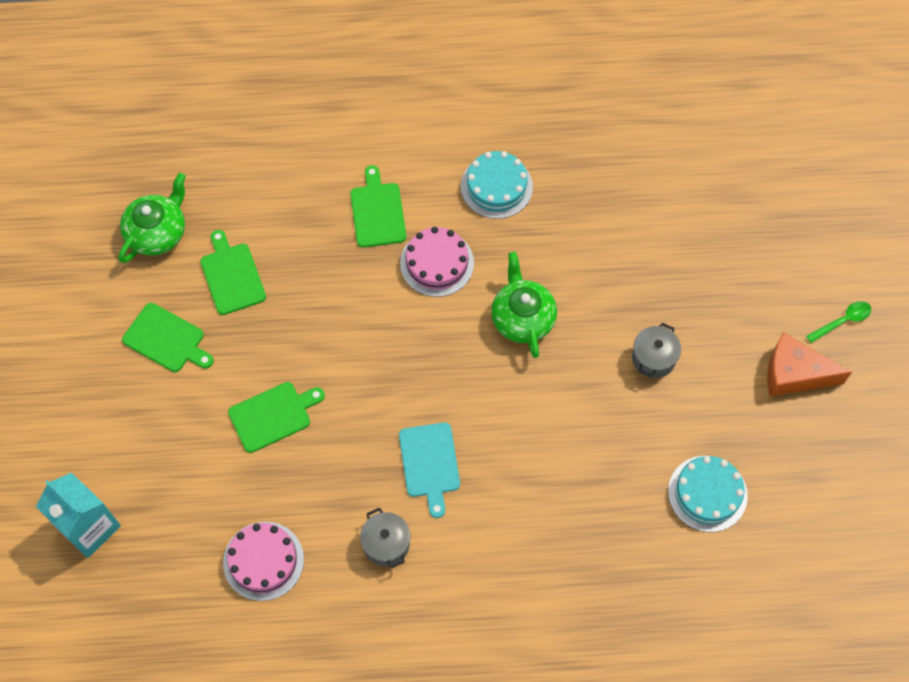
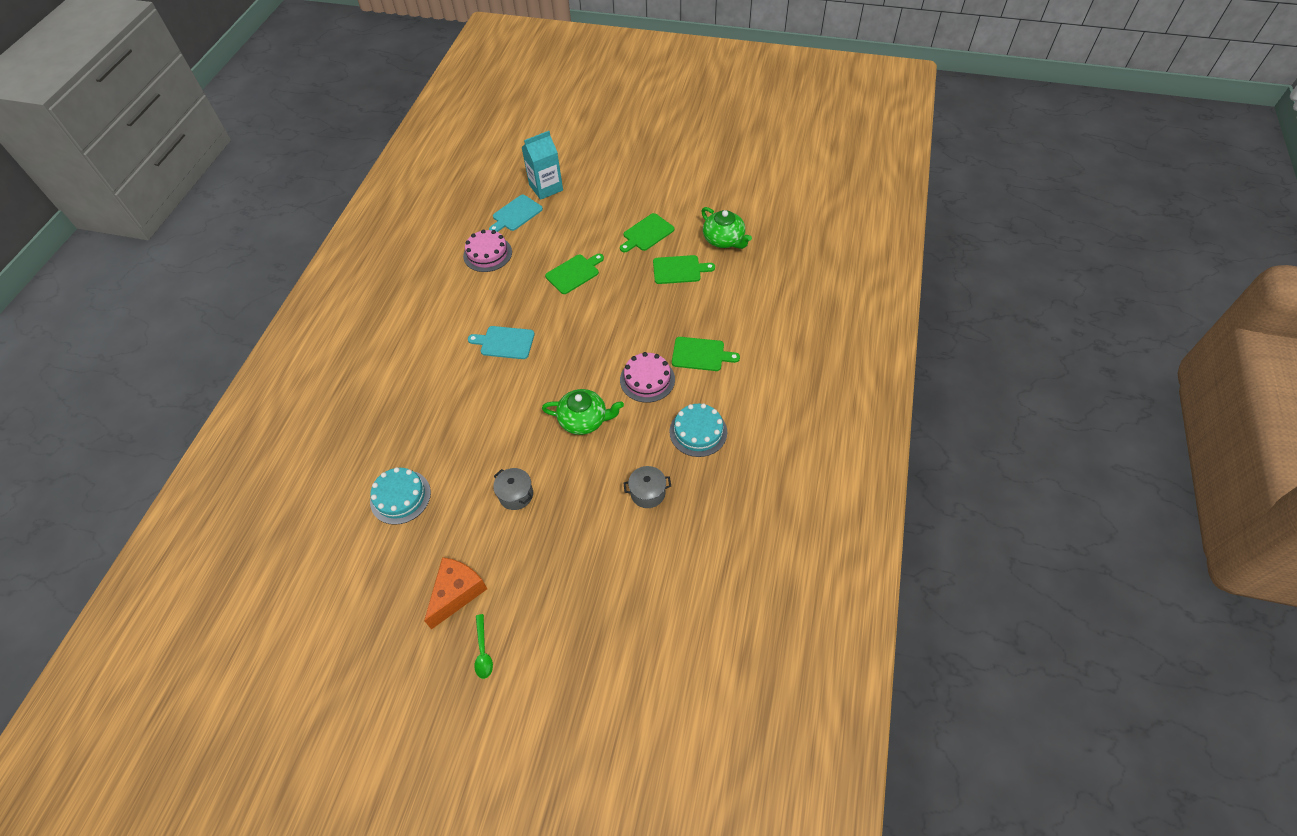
camera: 110 degrees right, 10 degrees down
(163, 552) = (515, 214): none -> turquoise cutting board
(273, 416) = (574, 273): green cutting board -> green cutting board turned 120 degrees counterclockwise
(386, 544) = (466, 310): grey pot -> grey pot (647, 493)

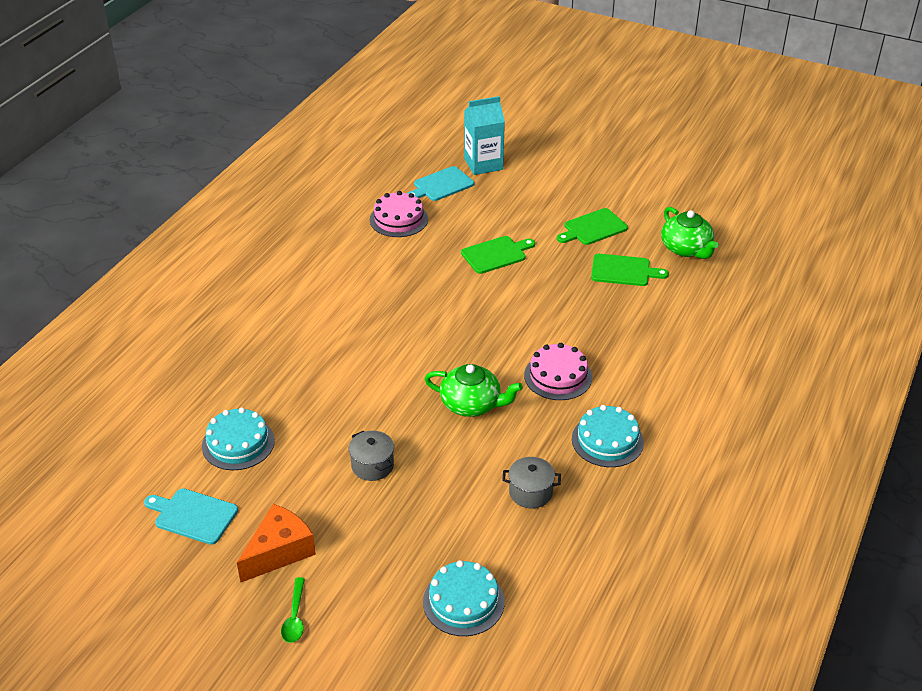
camera: 10 degrees right, 15 degrees down
(505, 342) = (397, 310): turquoise cutting board -> turquoise cutting board (193, 515)
(615, 606) = (463, 601): none -> turquoise cake
(700, 354) = (629, 361): green cutting board -> none

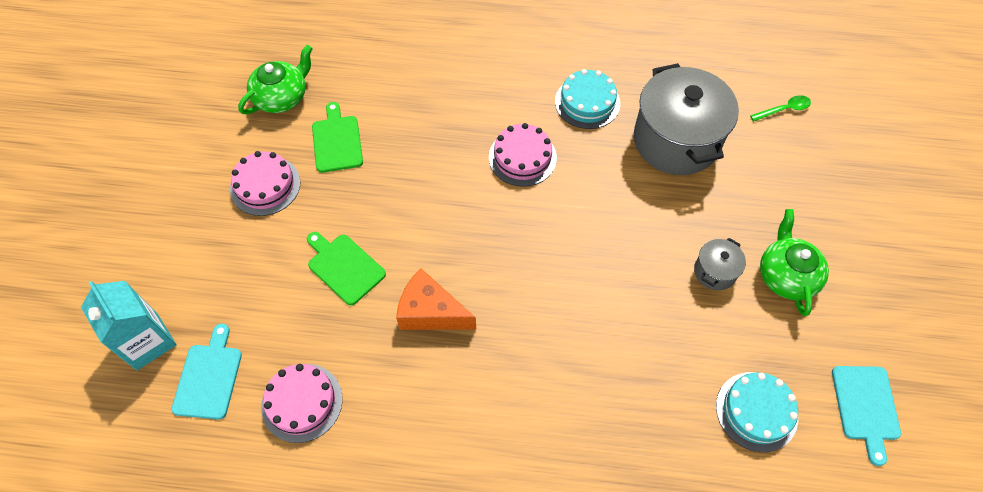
camera: 110 degrees left, 20 degrees up
(279, 551) = (854, 308): orange cheese -> orange cheese (430, 312)
(295, 617) = (905, 266): green spoon -> green spoon (784, 109)
(441, 185) = (209, 377): turquoise cutting board -> turquoise cutting board turned 120 degrees counterclockwise
(463, 601) = (811, 154): turquoise cake -> none
(472, 404) = (594, 216): green teapot -> green teapot (786, 275)
(530, 492) = (676, 140): grey pot -> grey pot, size x2.23
(593, 228) = (265, 185): green cutting board -> pink cake

